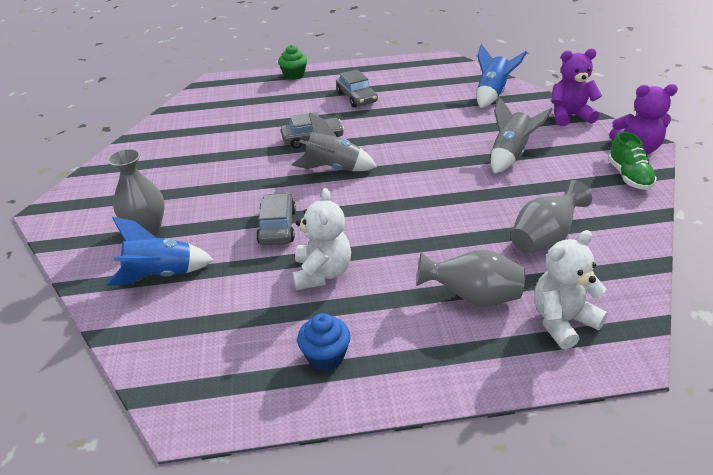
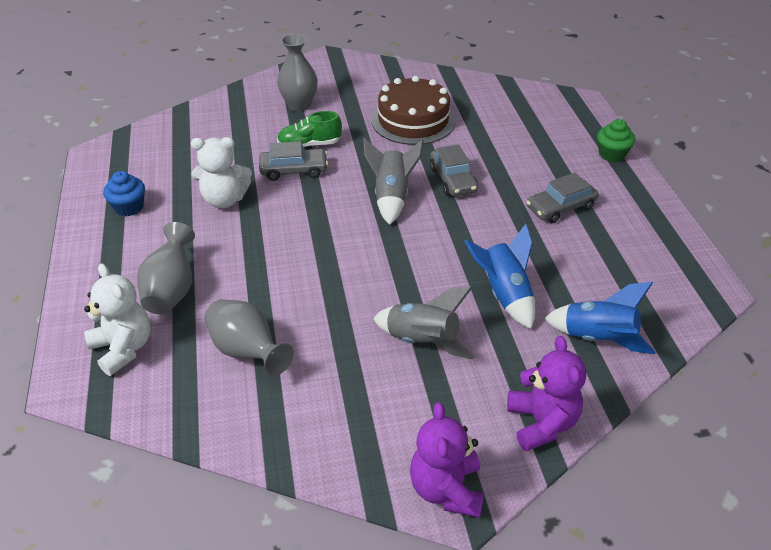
camera: 85 degrees right, 5 degrees up
(161, 275) = (239, 121): blue rocket -> blue rocket (504, 294)
(211, 157) = (413, 120): none -> brown cake
(629, 177) = (369, 461): green shoe -> green shoe (309, 145)

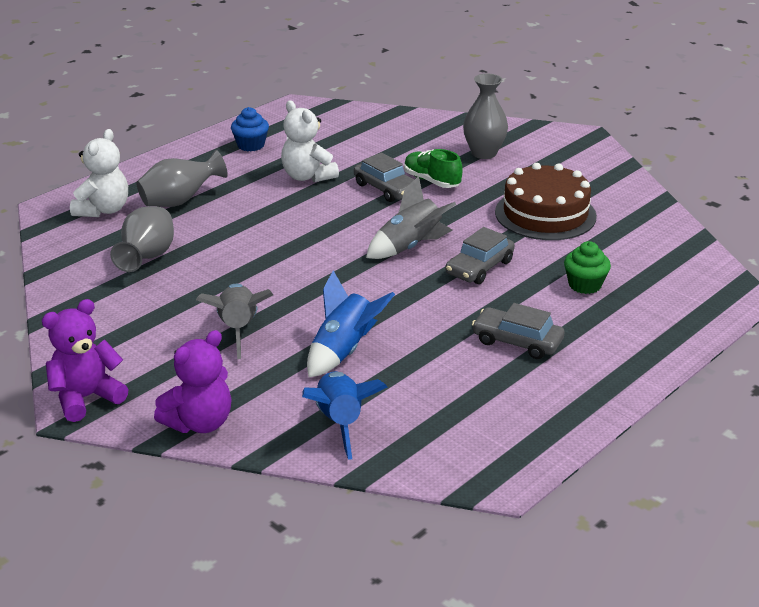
camera: 55 degrees right, 10 degrees down
(612, 154) = (660, 345): green cupcake -> green cupcake (584, 285)

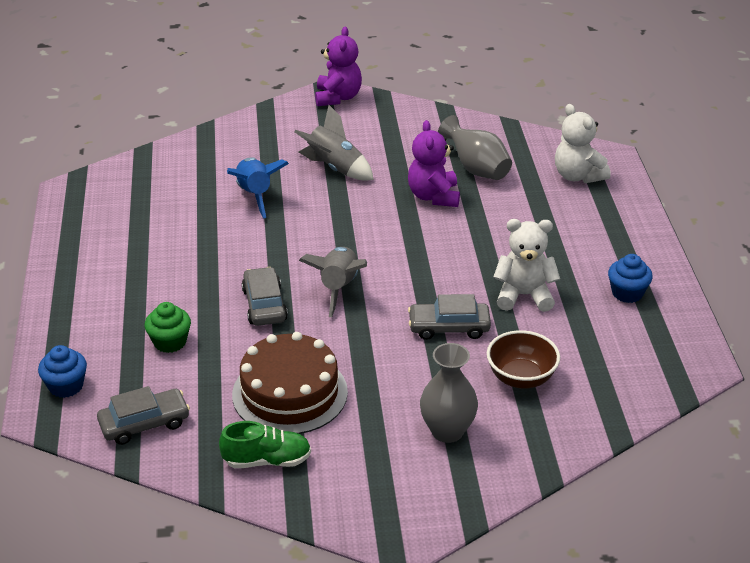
camera: 130 degrees right, 5 degrees up
(180, 201) = (552, 214): grey vase -> none
(200, 423) = (262, 121): purple teddy bear -> purple teddy bear (434, 196)
(340, 423) = (193, 163): blue rocket -> none
(397, 149) = (521, 378): none -> brown bowl
(431, 181) = (431, 362): green shoe -> green shoe (267, 460)
(517, 341) = (160, 267): grey car -> grey car (144, 424)
(700, 301) = (66, 386): none -> blue cupcake

